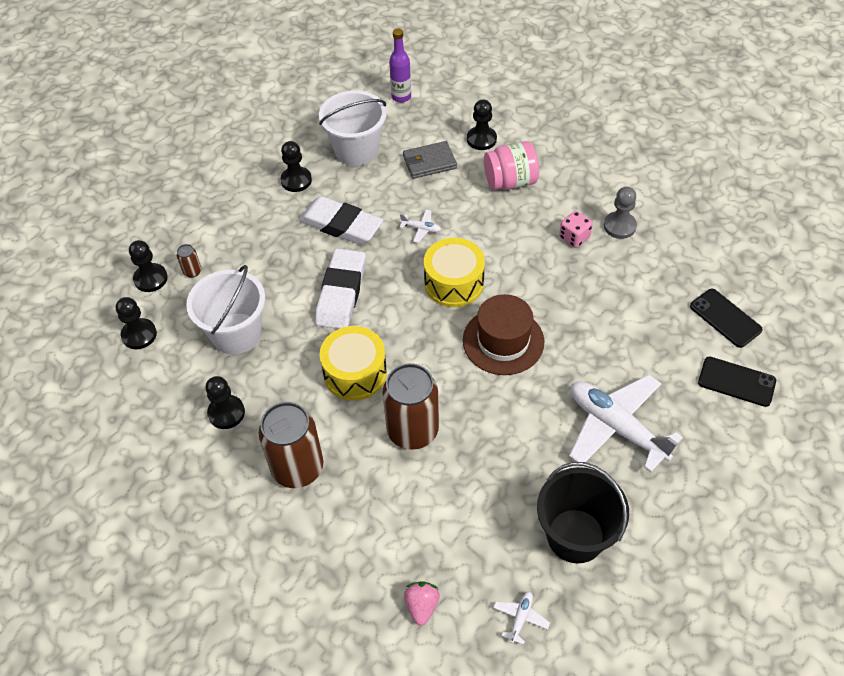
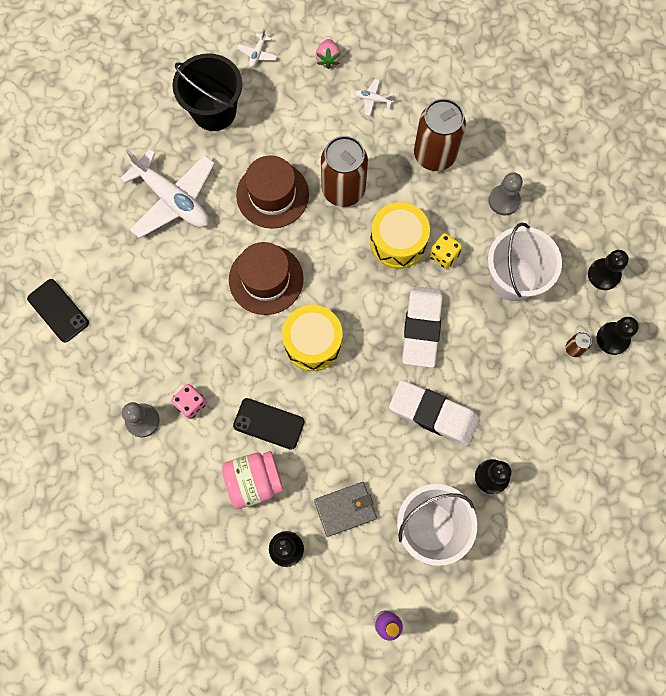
camera: 175 degrees right, 20 degrees up
(226, 413) = (504, 201): black pawn -> grey pawn
(306, 358) = (443, 255): none -> yellow dice
(421, 229) = (349, 411): white plane -> white plane (373, 99)
(497, 428) = (272, 195): none -> brown hat
(736, 382) = (63, 245): black phone -> black phone (269, 423)

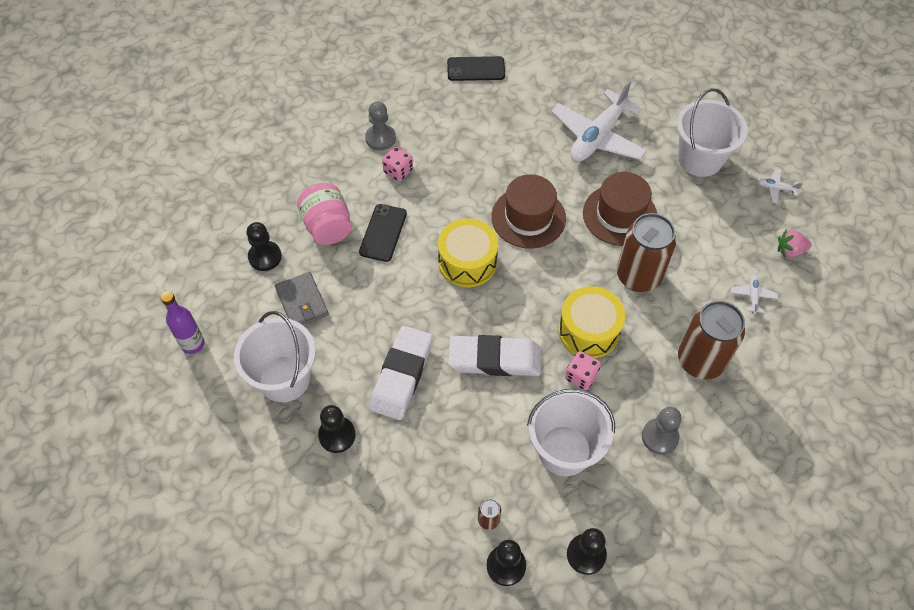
camera: 85 degrees right, 15 degrees down
(58, 310) = (476, 69): black phone -> black phone turned 45 degrees clockwise
(214, 111) = (700, 159): black bucket -> white bucket
(443, 255) = (581, 376): yellow dice -> pink dice

